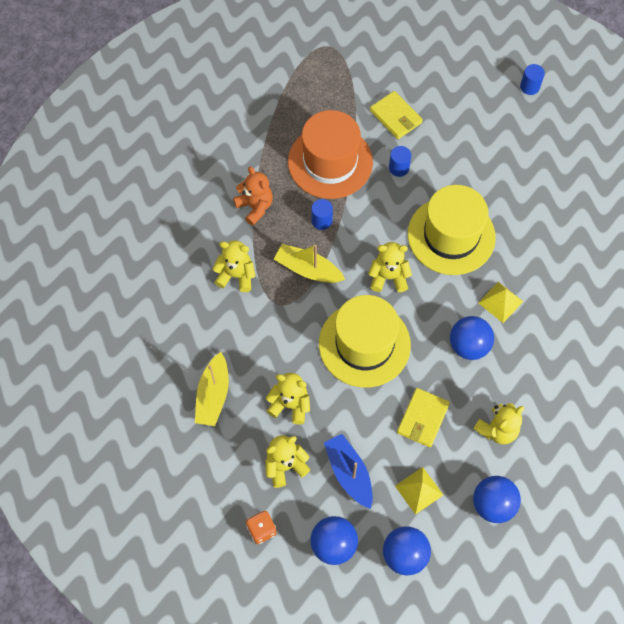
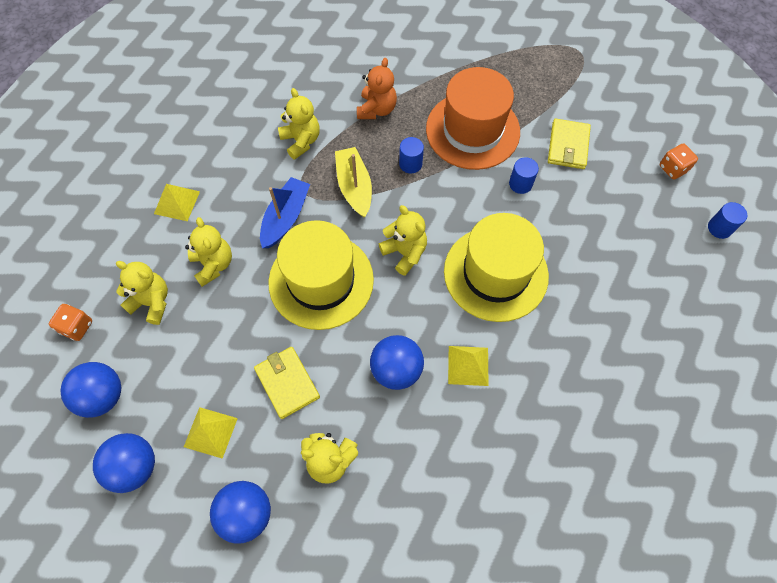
camera: 50 degrees right, 0 degrees up
(213, 395) = (177, 202): yellow boat -> yellow pyramid
(349, 473) = (183, 359): blue boat -> blue boat (285, 218)
(423, 418) = (287, 383): yellow wallet -> yellow wallet turned 75 degrees clockwise
(467, 74) = (673, 168): none -> orange dice

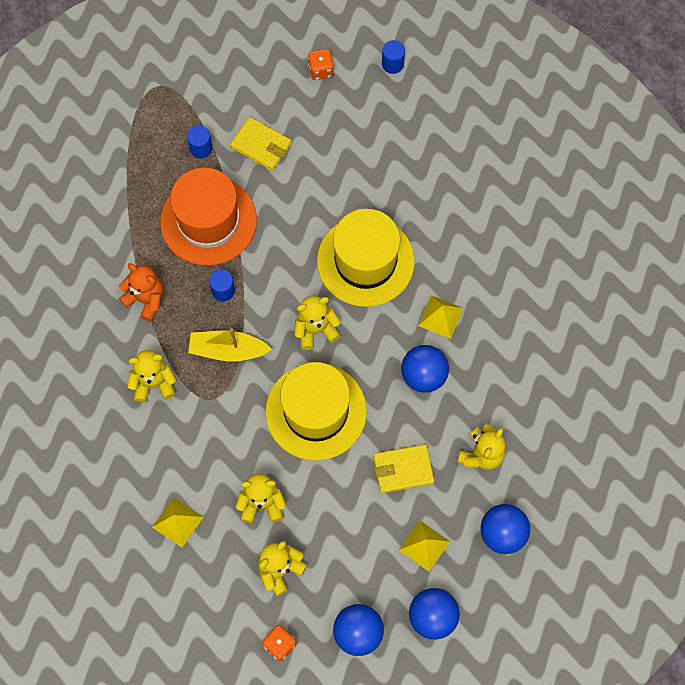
camera: 70 degrees left, 5 degrees up
(285, 218) = (237, 423): blue boat -> none
(520, 184) = (284, 203): blue cylinder -> blue cylinder (201, 148)

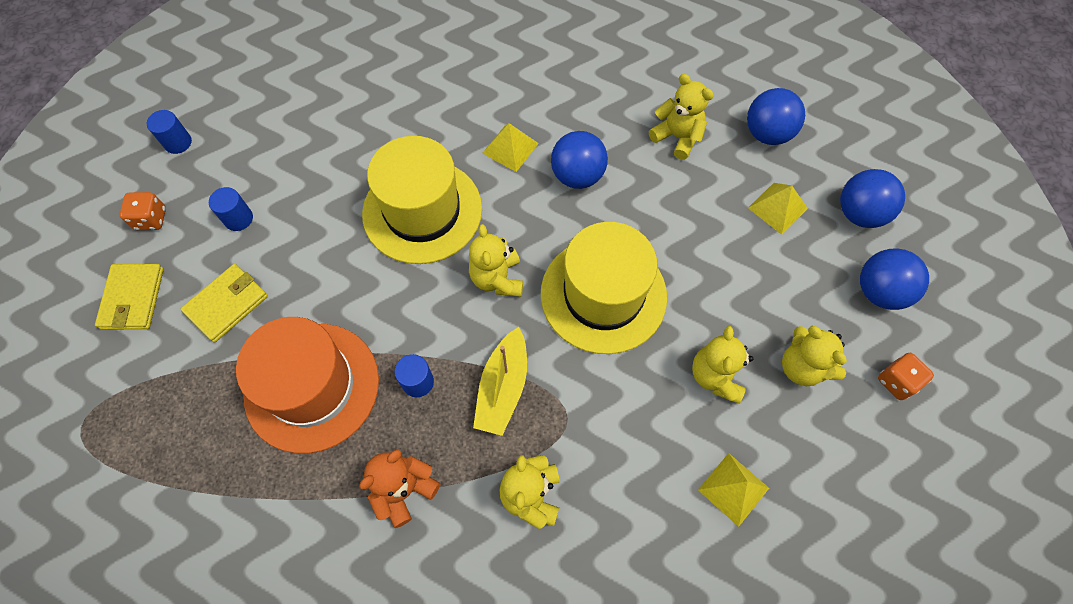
camera: 80 degrees left, 5 degrees down
(201, 148) = (201, 381): blue cylinder -> blue cylinder (238, 218)
(403, 469) = (687, 214): yellow wallet -> yellow wallet (133, 298)

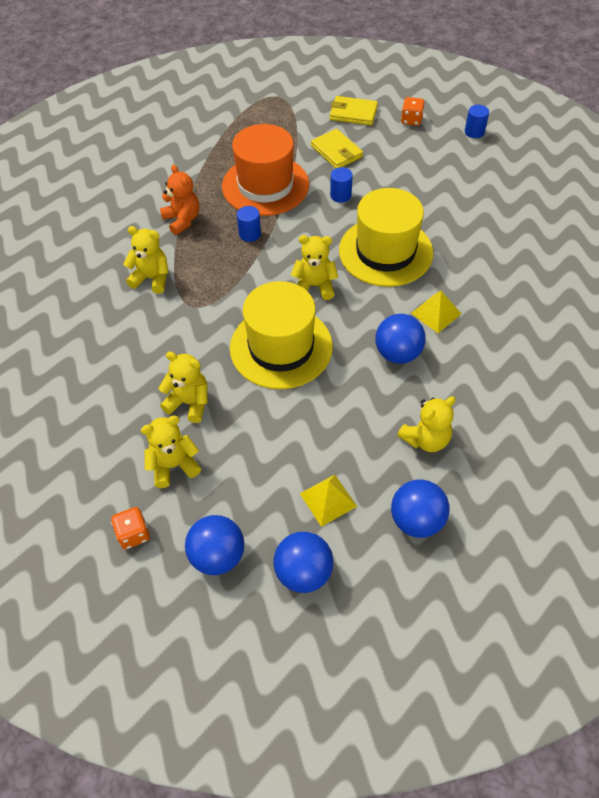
camera: 105 degrees right, 10 degrees down
(238, 218) = (402, 158): blue cylinder -> blue cylinder (340, 195)
(503, 388) = (229, 276): yellow boat -> none
(733, 489) = (104, 389): yellow pyramid -> none

